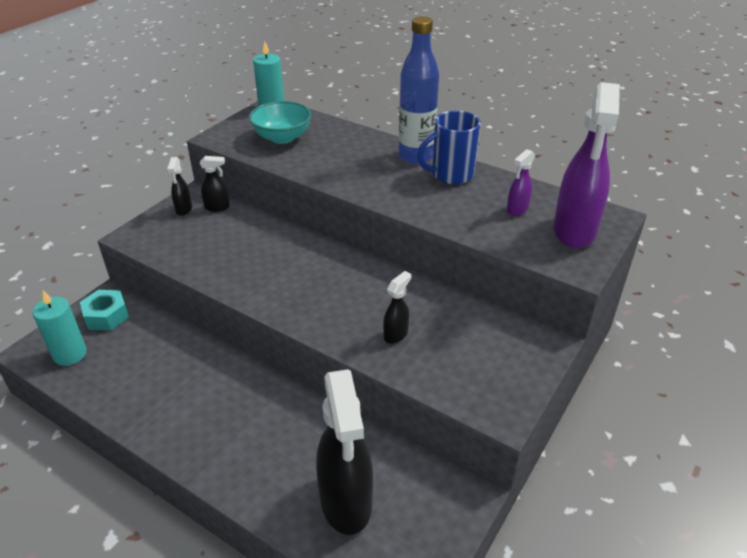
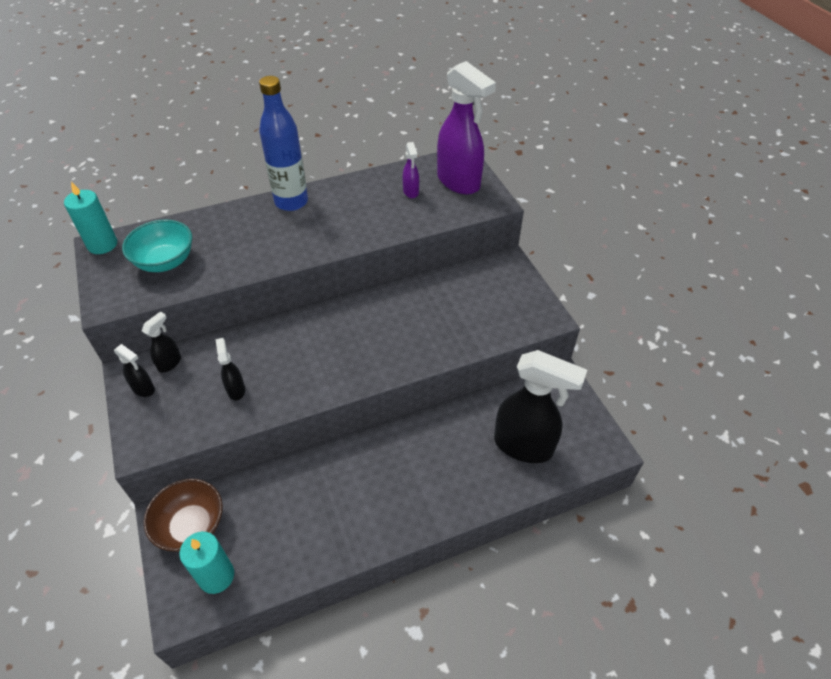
camera: 55 degrees left, 10 degrees up
(106, 316) = (191, 526): turquoise nut -> brown bowl
(396, 334) = (438, 329): black spray bottle -> black spray bottle (236, 389)
(450, 175) = (336, 198): blue mug -> none

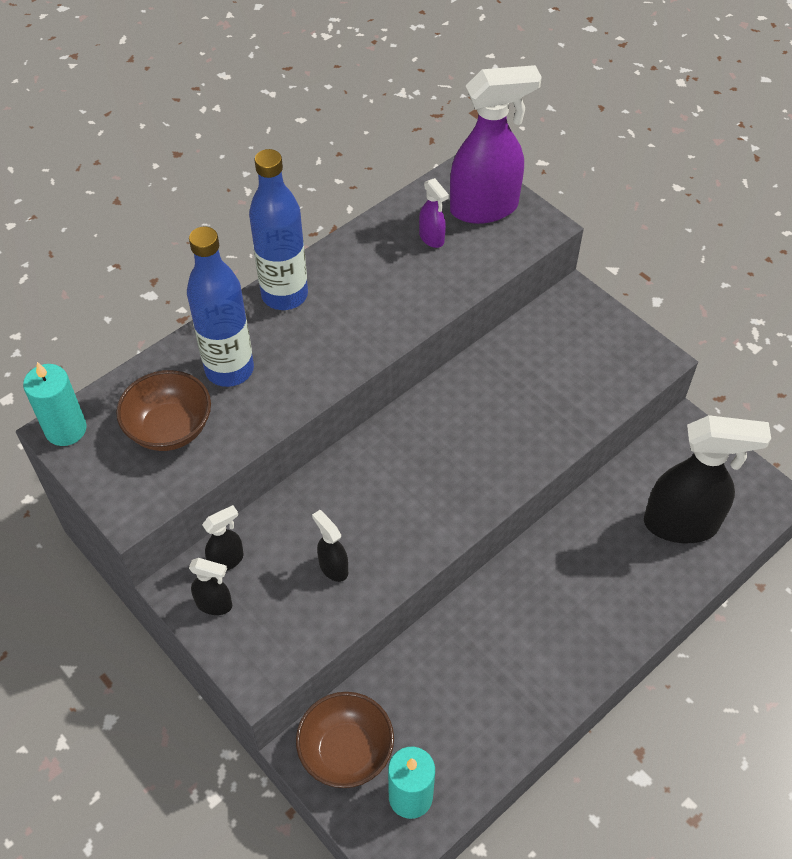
camera: 20 degrees left, 5 degrees up
(165, 261) = (170, 428): turquoise bowl -> brown bowl
(170, 363) = (227, 560): black spray bottle -> black spray bottle turned 45 degrees clockwise
(227, 236) = (229, 369): none -> blue bottle
(459, 182) = (485, 208): purple spray bottle -> purple spray bottle turned 45 degrees counterclockwise

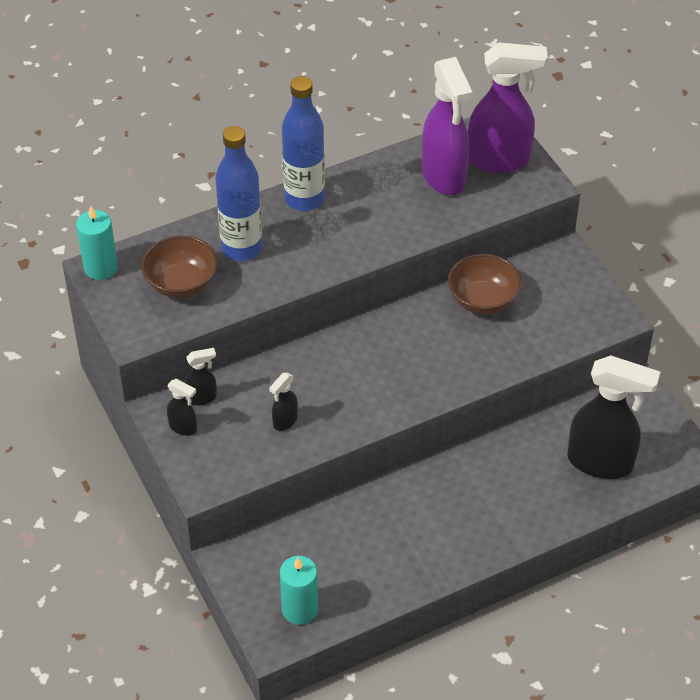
camera: 15 degrees right, 5 degrees down
(333, 567) = (285, 421): black spray bottle -> black spray bottle turned 120 degrees counterclockwise
(346, 751) = (259, 566): brown bowl -> brown bowl (482, 300)
(432, 238) = (444, 177): purple spray bottle -> purple spray bottle, size x2.22

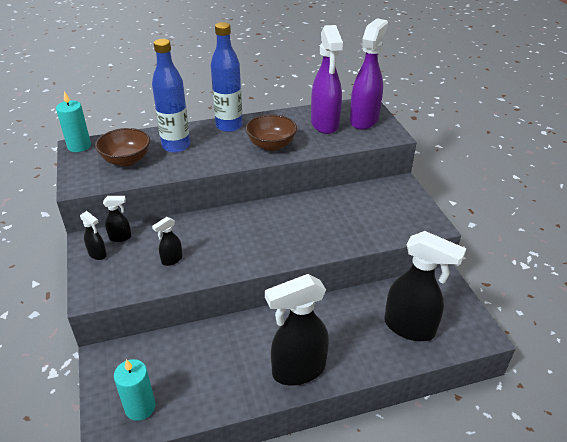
camera: 10 degrees right, 10 degrees down
(474, 537) = (298, 370): none -> black spray bottle
(482, 300) = (338, 203): brown bowl -> brown bowl (271, 145)
(499, 160) = (364, 120): purple spray bottle -> purple spray bottle turned 75 degrees counterclockwise

